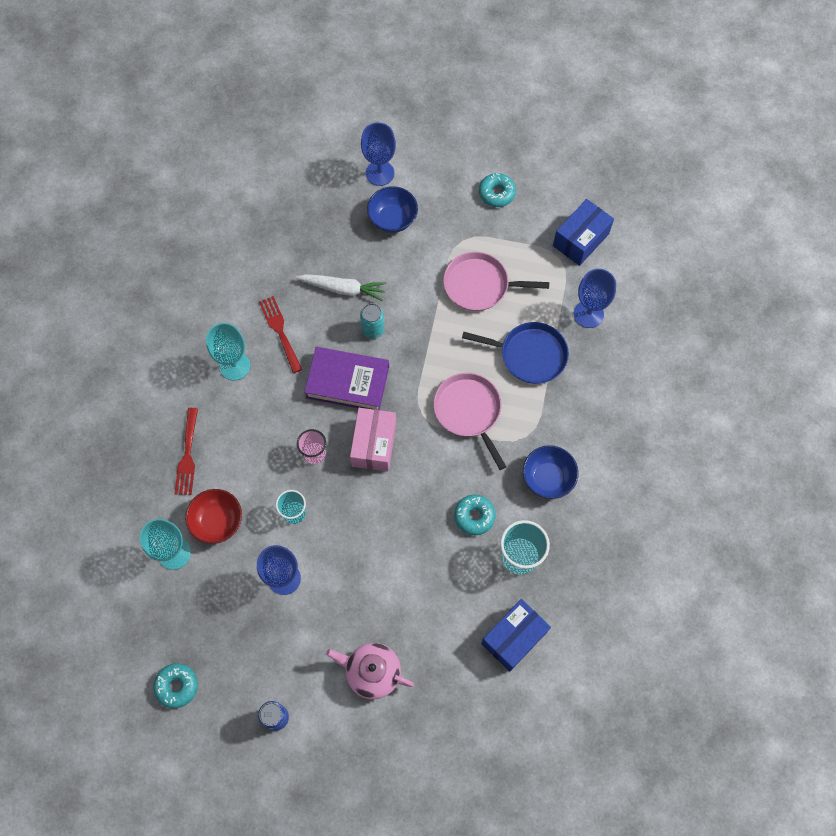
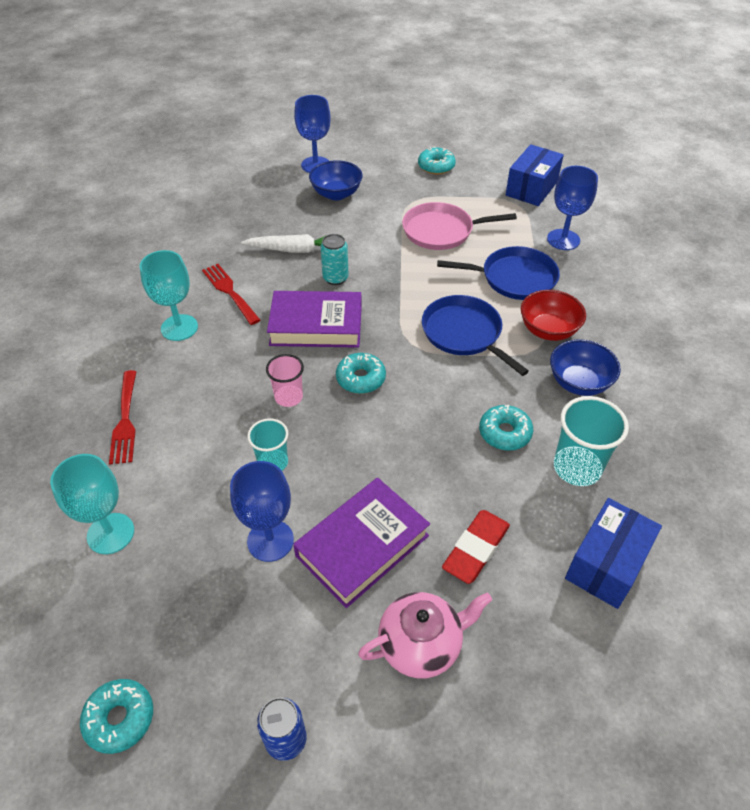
camera: 10 degrees left, 20 degrees down
(217, 521) = (169, 487): red bowl -> red bowl (548, 330)
(347, 593) = (362, 545): none -> purple book
(372, 672) = (421, 644): pink teapot -> pink teapot turned 150 degrees clockwise
(374, 444) = (360, 378): pink box -> turquoise donut
(426, 610) = (476, 549): none -> red eraser
(469, 411) = (464, 333): pink pan -> blue pan

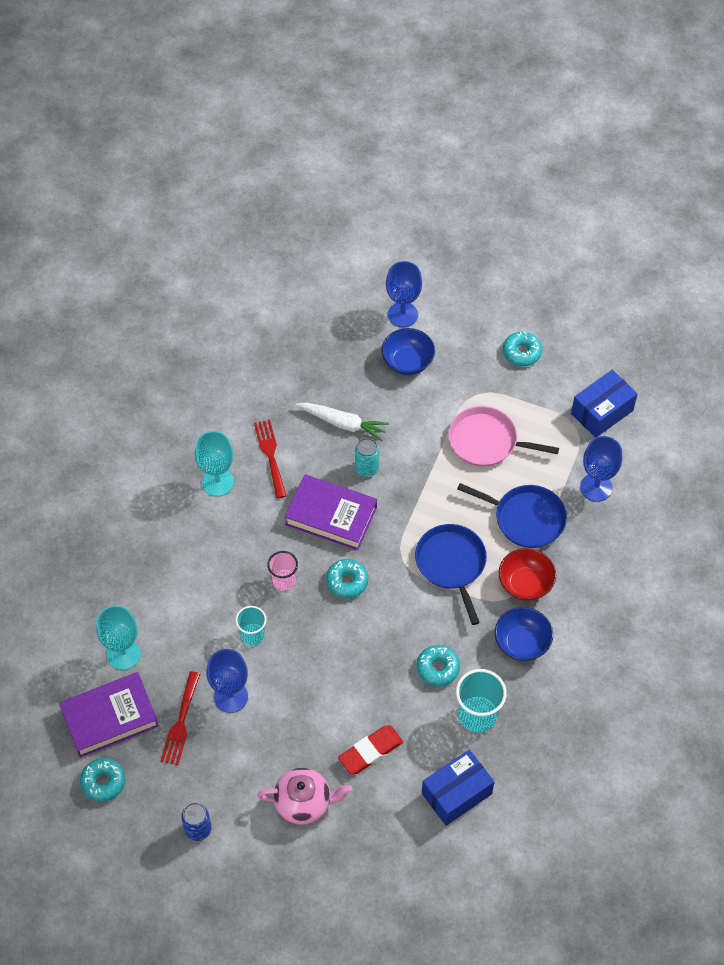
camera: 20 degrees right, 10 degrees up
(125, 421) = (154, 562): red fork -> red fork (181, 722)
(362, 545) = (292, 722): purple book -> purple book (110, 717)

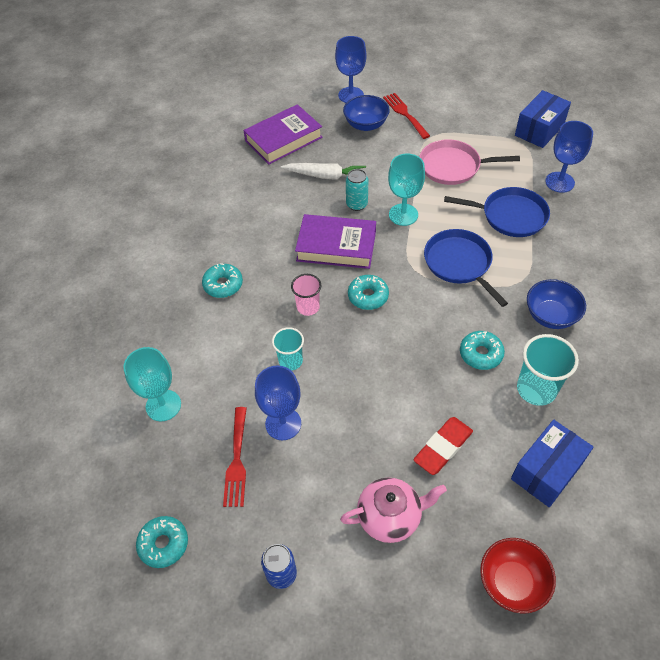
camera: 10 degrees left, 5 degrees down
(110, 717) = (159, 472): purple book -> purple book (283, 139)
(218, 482) = (225, 239): turquoise goblet -> turquoise goblet (403, 214)
(270, 455) = (268, 210): red fork -> red fork (405, 114)
(521, 352) = (456, 103): turquoise donut -> turquoise donut (223, 285)
(525, 584) = (532, 266): red bowl -> red bowl (512, 582)

